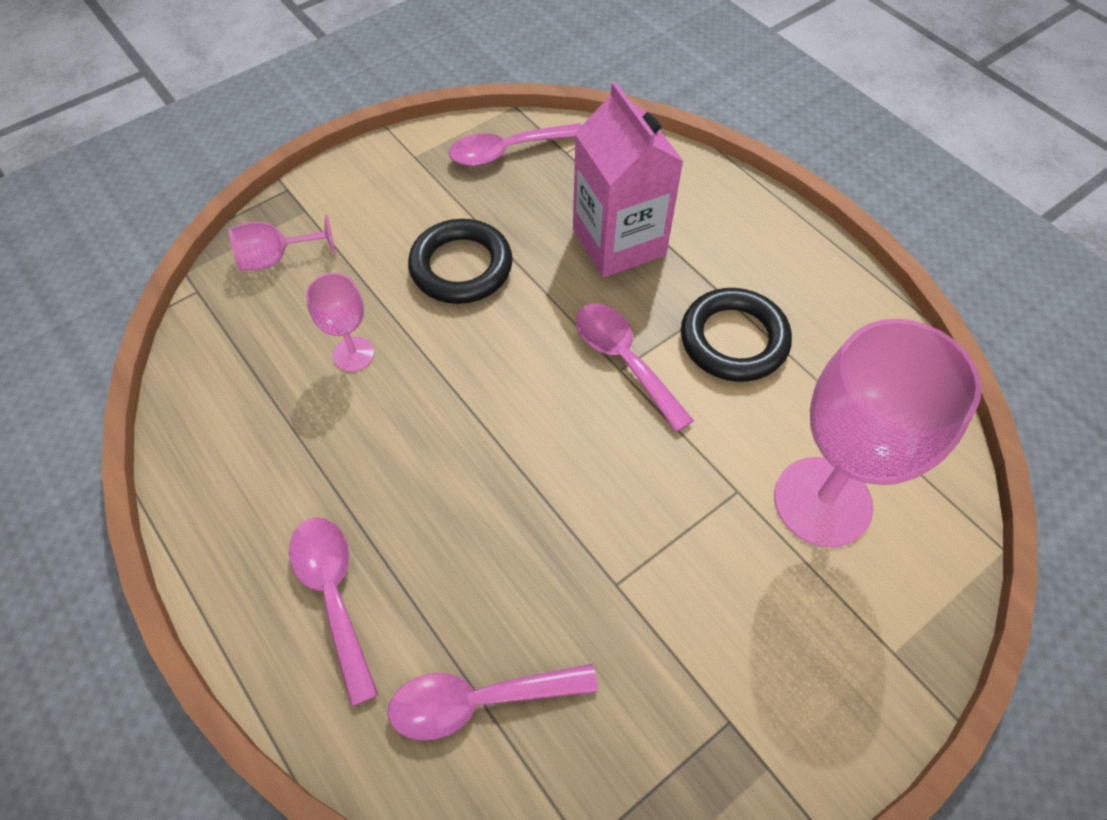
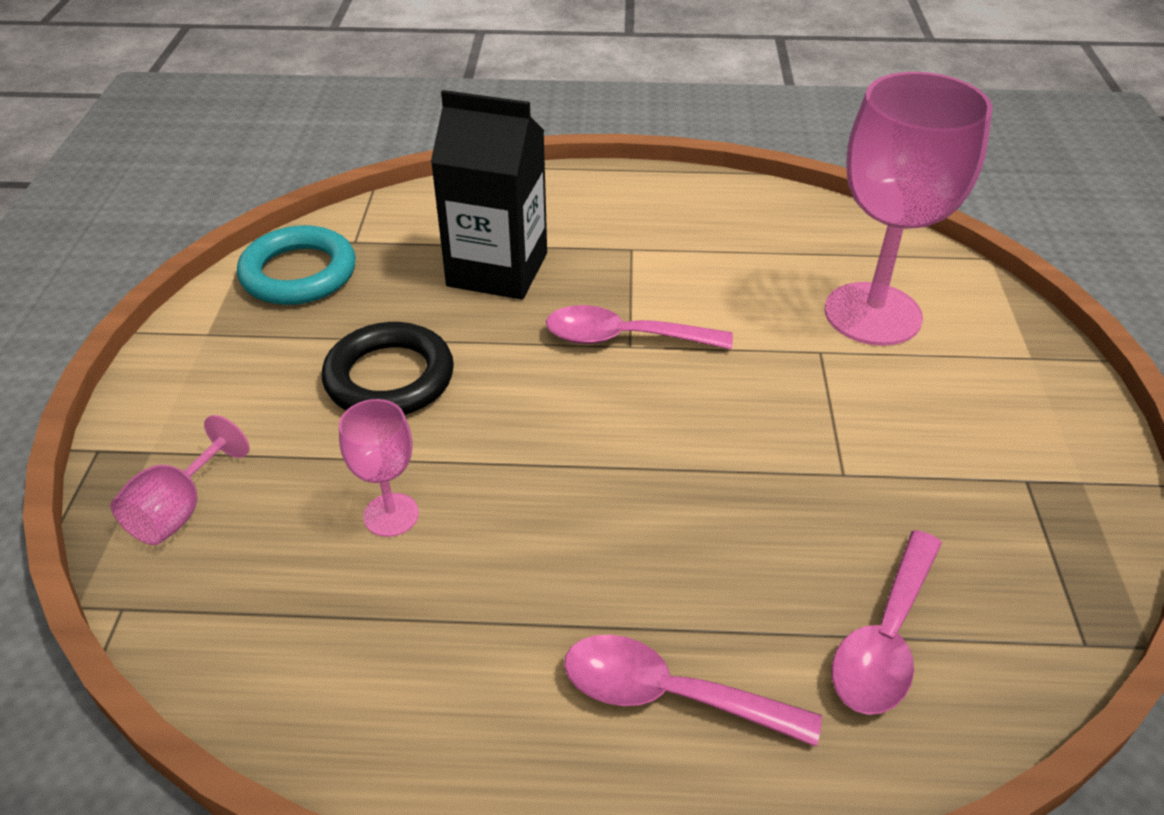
camera: 50 degrees left, 15 degrees down
(507, 151) = (299, 273): pink spoon -> turquoise ring
(619, 242) = (497, 269): pink carton -> black carton
(733, 340) = (675, 269): black ring -> none

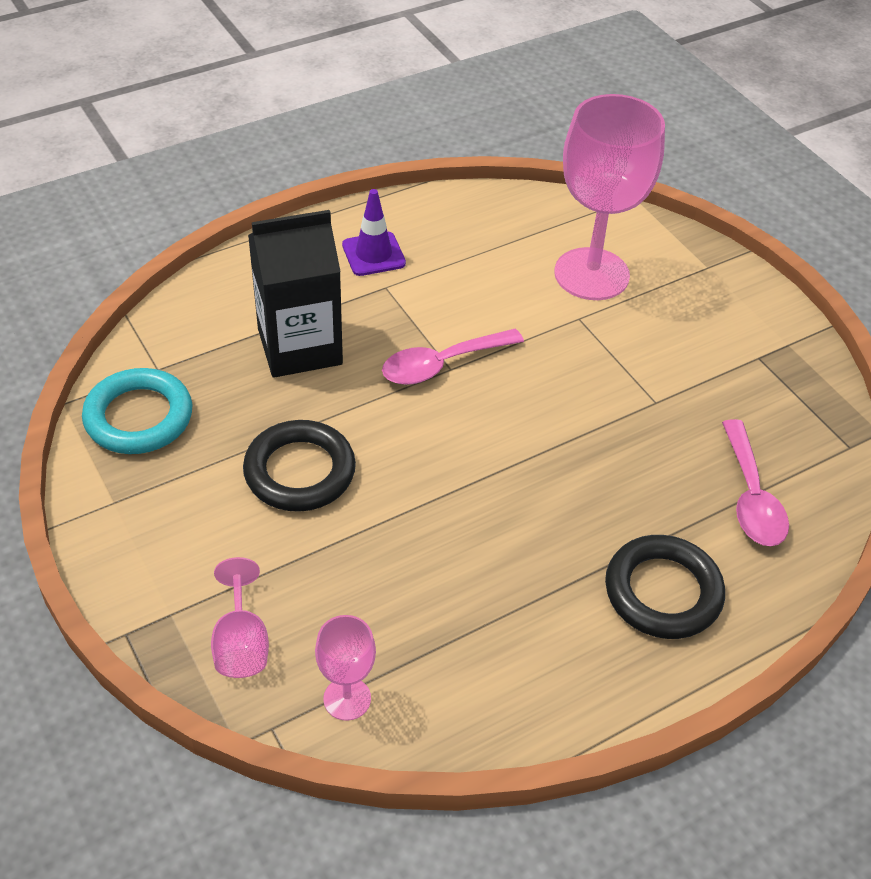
camera: 35 degrees left, 5 degrees up
(391, 515) = (397, 570): pink goblet -> pink goblet (347, 699)
(645, 217) = (373, 254): none -> purple traffic cone
(669, 695) = (663, 592): pink spoon -> black ring

